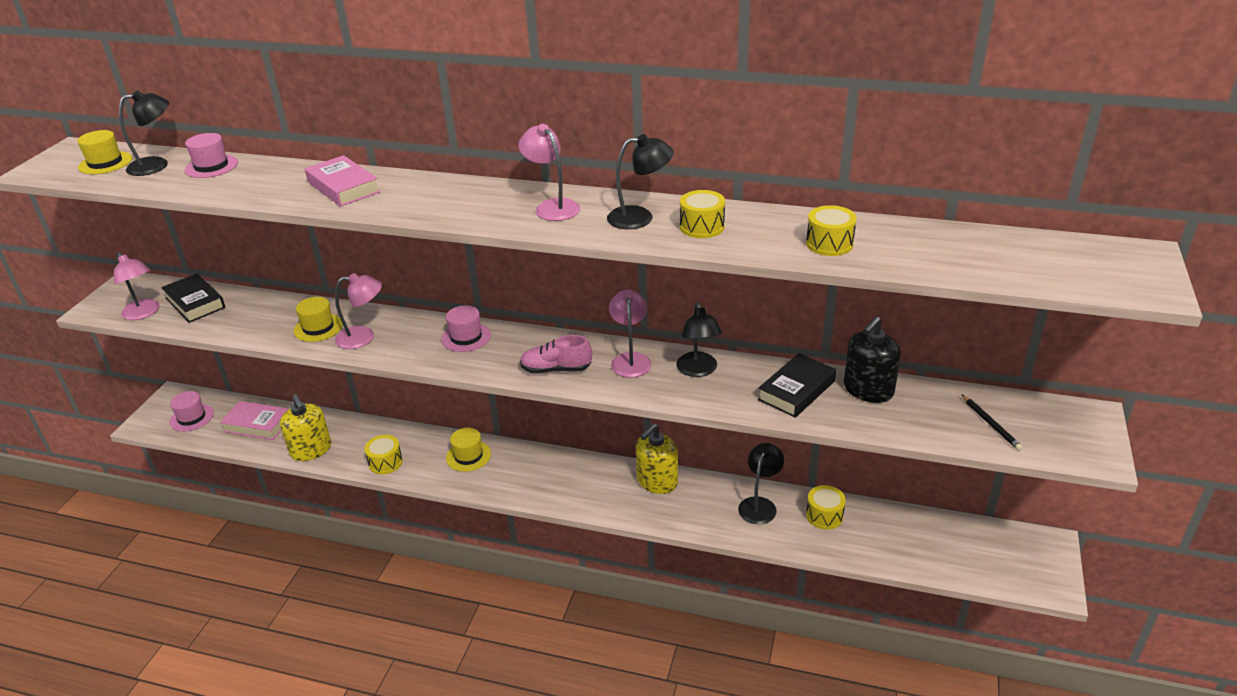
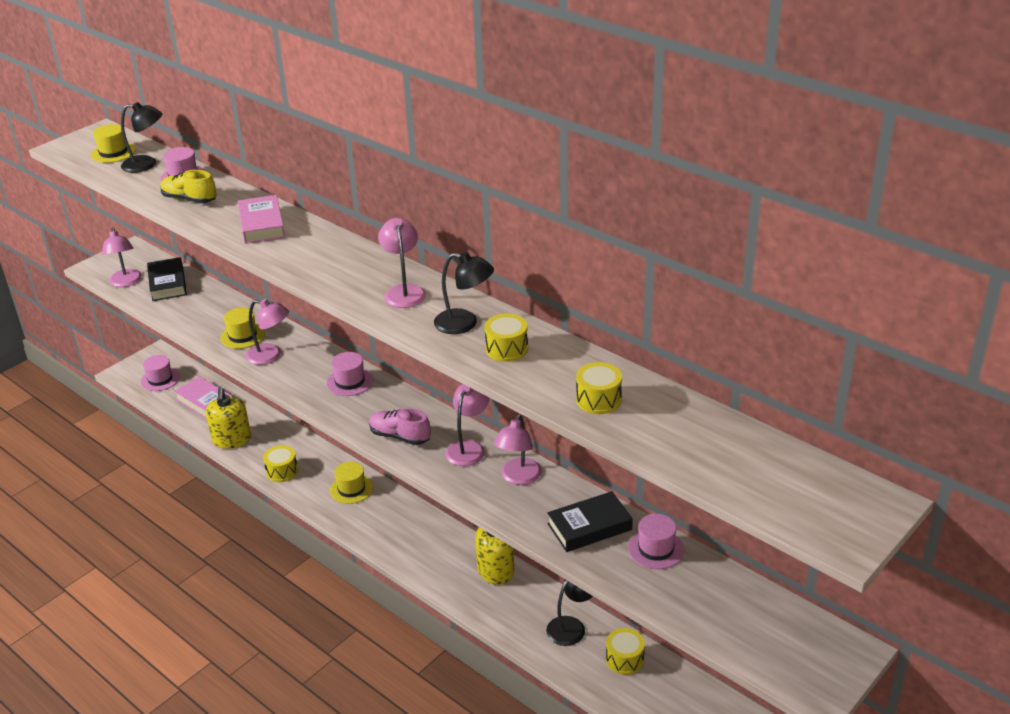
camera: 25 degrees right, 0 degrees up
(238, 184) = (189, 199): none -> yellow shoe
(698, 370) = (518, 478): black lamp -> pink lamp
(868, 390) = (656, 549): black soap dispenser -> pink hat
(991, 424) = (743, 623): black pencil -> none

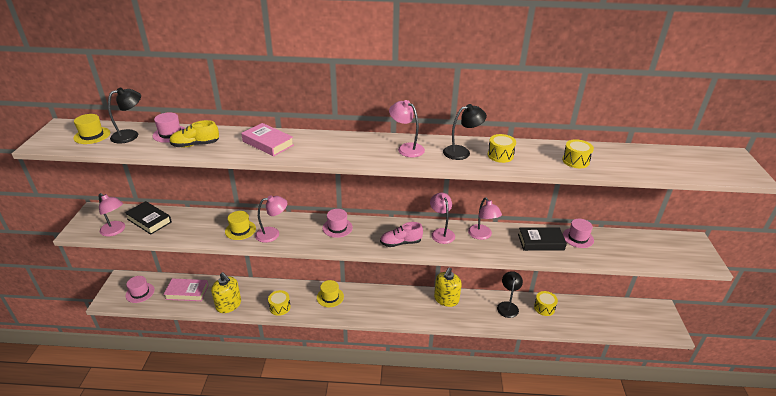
camera: 40 degrees left, 0 degrees up
(589, 527) = (541, 242): black book -> black book turned 60 degrees clockwise

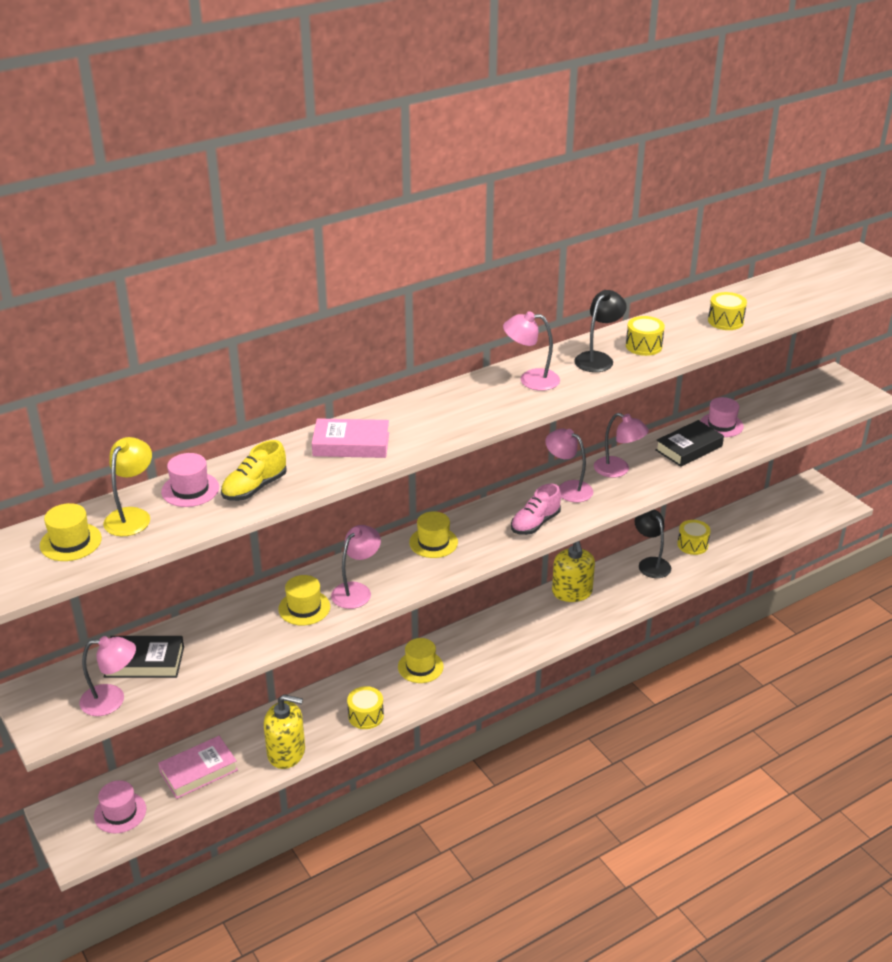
camera: 35 degrees left, 0 degrees up
(130, 135) = (132, 516): black lamp -> yellow lamp
(337, 228) = (433, 542): pink hat -> yellow hat

